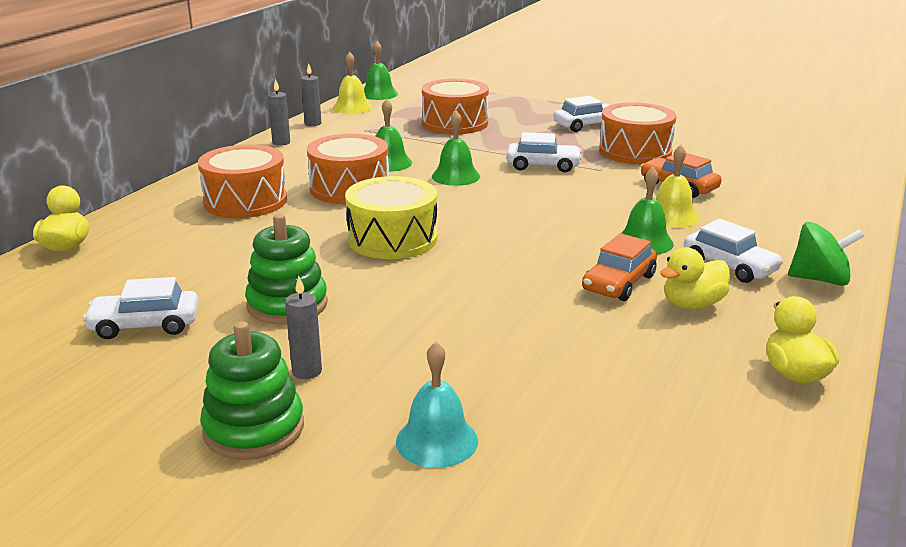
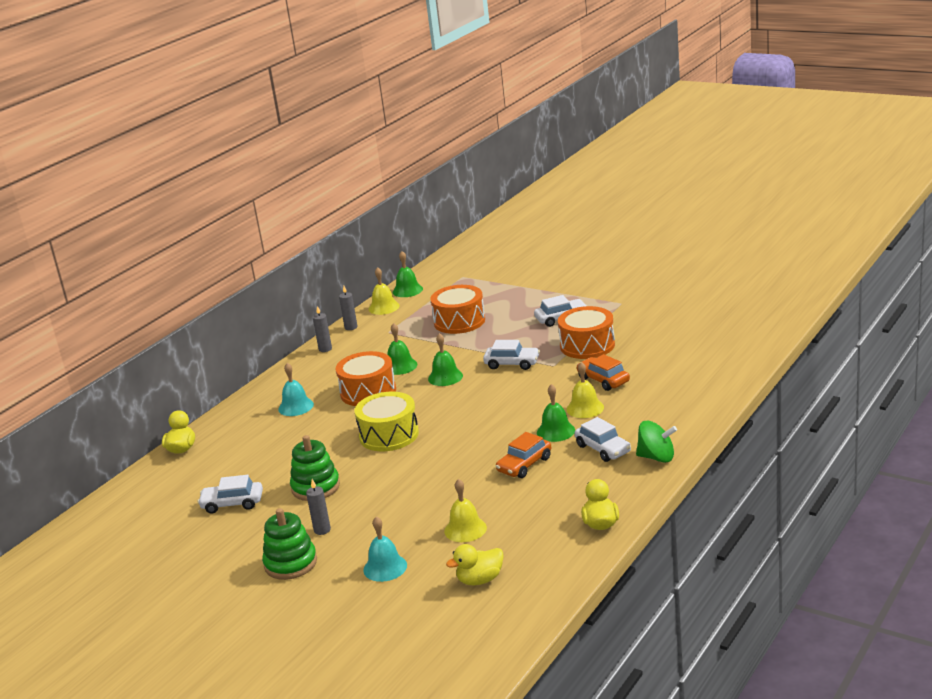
camera: 10 degrees right, 0 degrees up
(245, 201) = (296, 406): orange drum -> turquoise bell
(563, 376) = (465, 529): none -> yellow bell
(692, 304) = (563, 479): yellow duck -> yellow duck (480, 580)

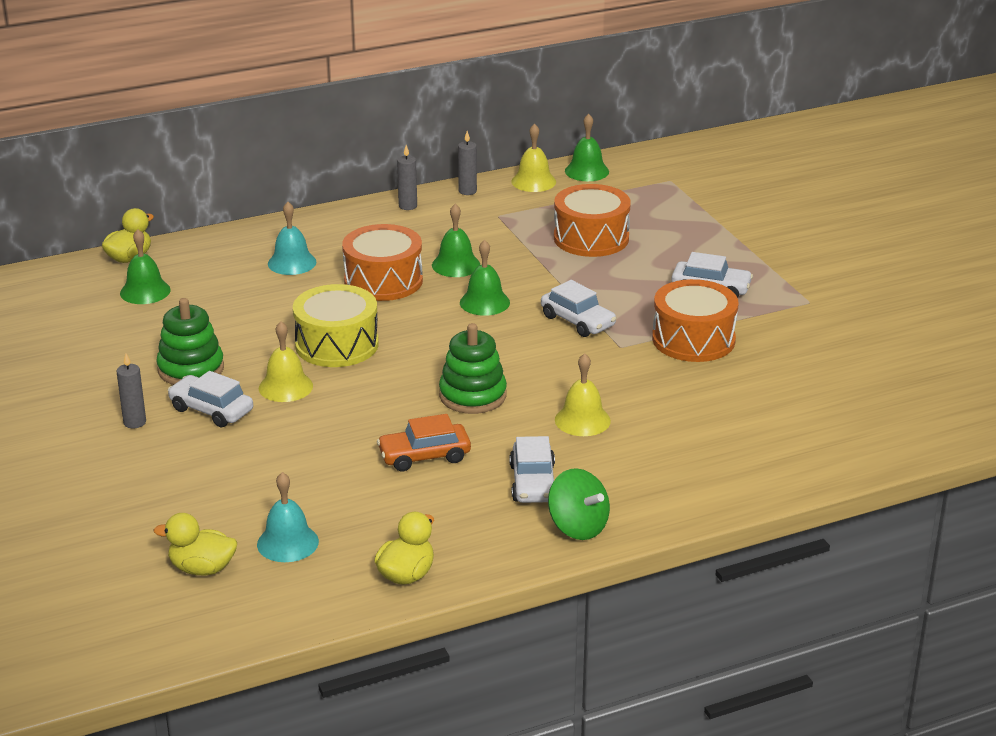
camera: 30 degrees right, 5 degrees up
(232, 503) = (96, 346): white car -> white car (211, 410)
(290, 563) = (61, 444): green stacking toy -> green stacking toy (472, 395)
(385, 567) = (135, 500): turquoise bell -> turquoise bell (287, 543)
(465, 529) = (265, 500): yellow bell -> yellow bell (285, 387)
(555, 431) = (512, 432): green bell -> green bell (145, 291)
(603, 380) = (651, 394): orange car -> none

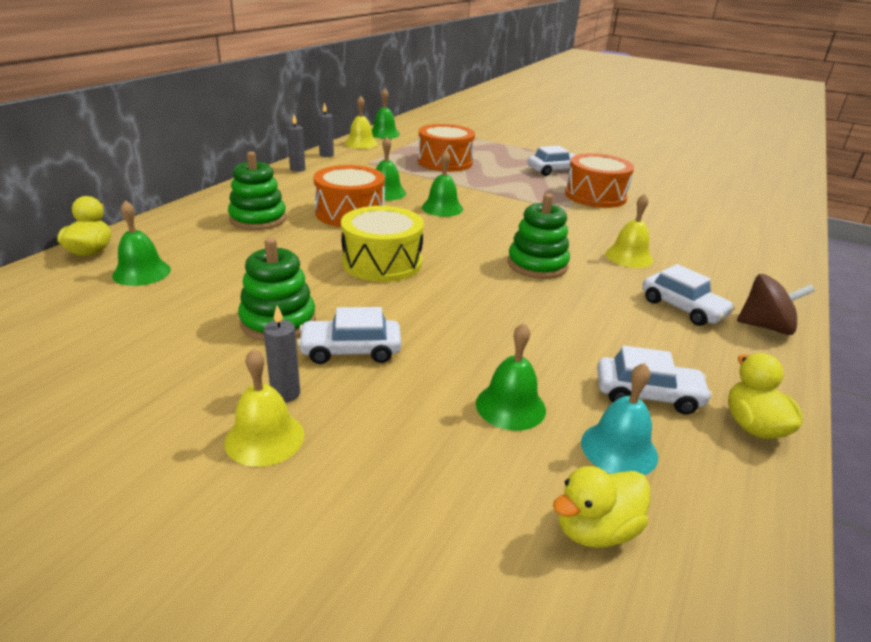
camera: 40 degrees left, 0 degrees up
(261, 490) = (510, 406): none -> green bell
(285, 387) = (389, 306): yellow bell -> yellow bell (264, 438)
(292, 263) = (258, 219): turquoise bell -> green stacking toy
(424, 456) = (583, 319): orange car -> none
(578, 321) = (517, 203): white car -> white car (647, 394)
(578, 527) = (765, 326): green spinning top -> brown spinning top

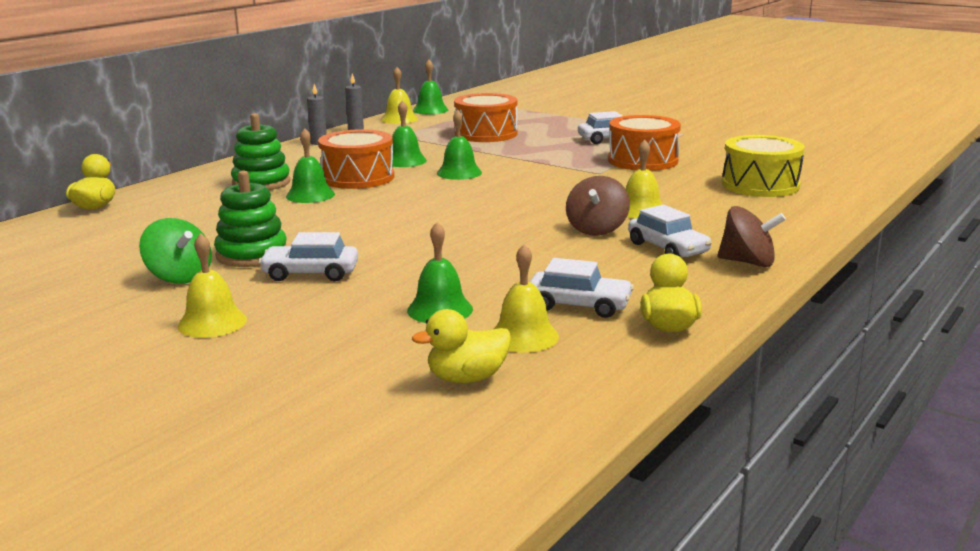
camera: 10 degrees right, 10 degrees down
(141, 272) = (138, 221): green bell -> green bell (310, 195)
(207, 359) = (179, 277): none -> green spinning top
(285, 394) = (240, 298): grey candle -> none
(382, 262) = (371, 214): yellow drum -> yellow drum (760, 185)
(537, 265) = (533, 216): green stacking toy -> none
(604, 282) = (596, 229): none -> brown spinning top
(619, 449) = (523, 336): turquoise bell -> yellow bell

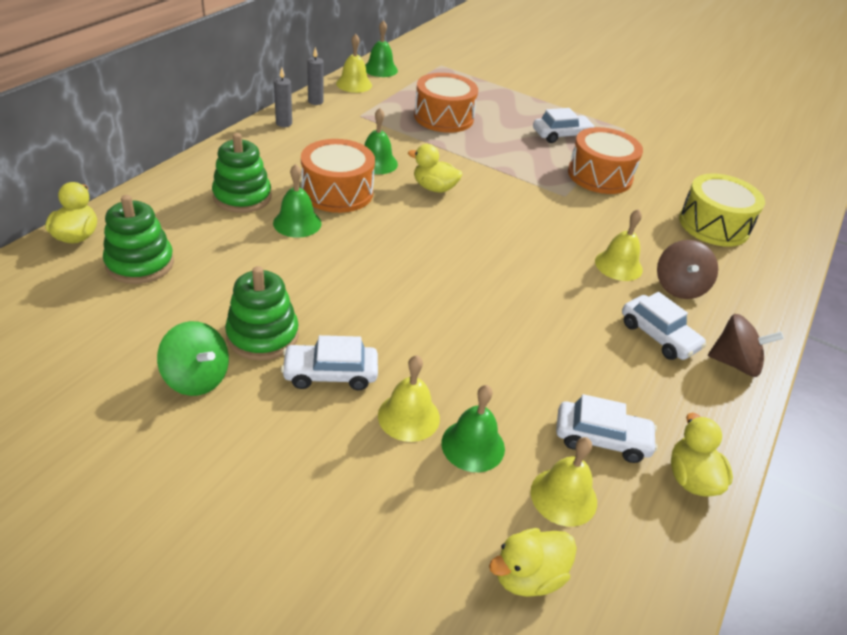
camera: 10 degrees left, 20 degrees up
(149, 220) = (140, 263): none -> green stacking toy
(212, 322) = (250, 469): yellow bell -> yellow bell (409, 416)
(459, 173) = (434, 188): green bell -> yellow duck
(596, 229) = (586, 299): brown spinning top -> brown spinning top (679, 287)

